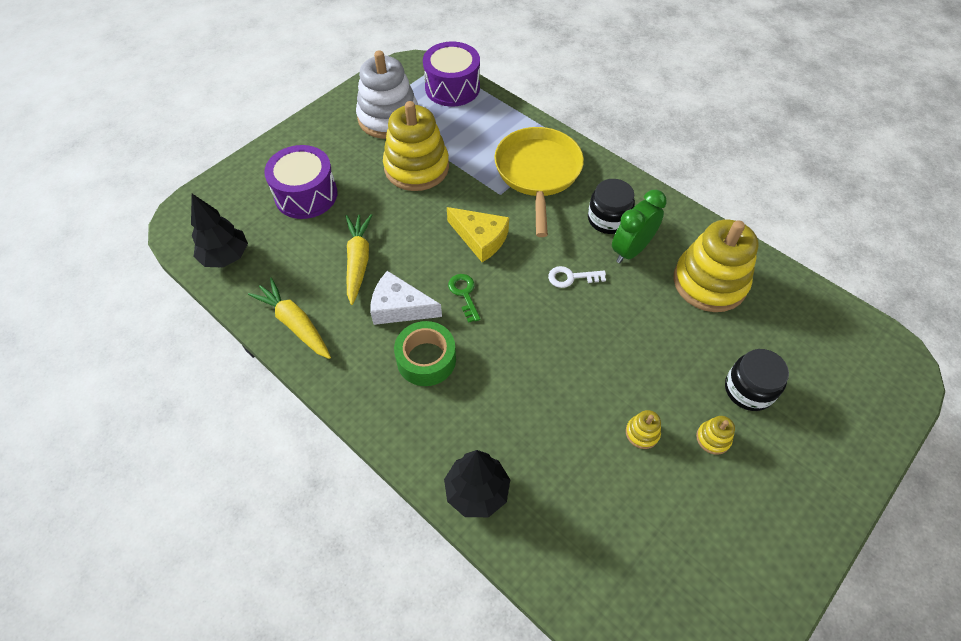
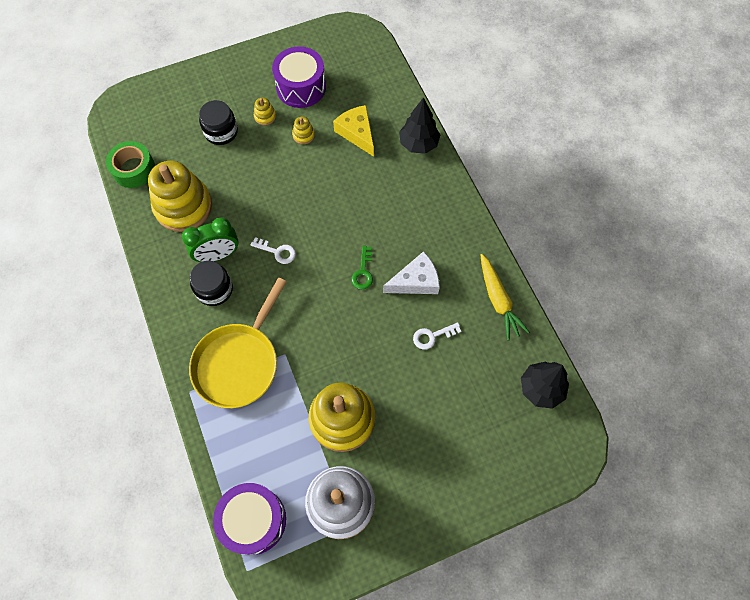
camera: 155 degrees left, 10 degrees up
(306, 195) = (455, 430): purple drum -> purple drum (301, 87)
(358, 261) = (432, 336): yellow carrot -> white key
(399, 307) = (416, 281): white cheese -> white cheese turned 60 degrees counterclockwise
(426, 359) = (413, 234): green tape -> green tape (133, 169)
(480, 238) = (325, 315): yellow cheese -> yellow cheese (357, 133)

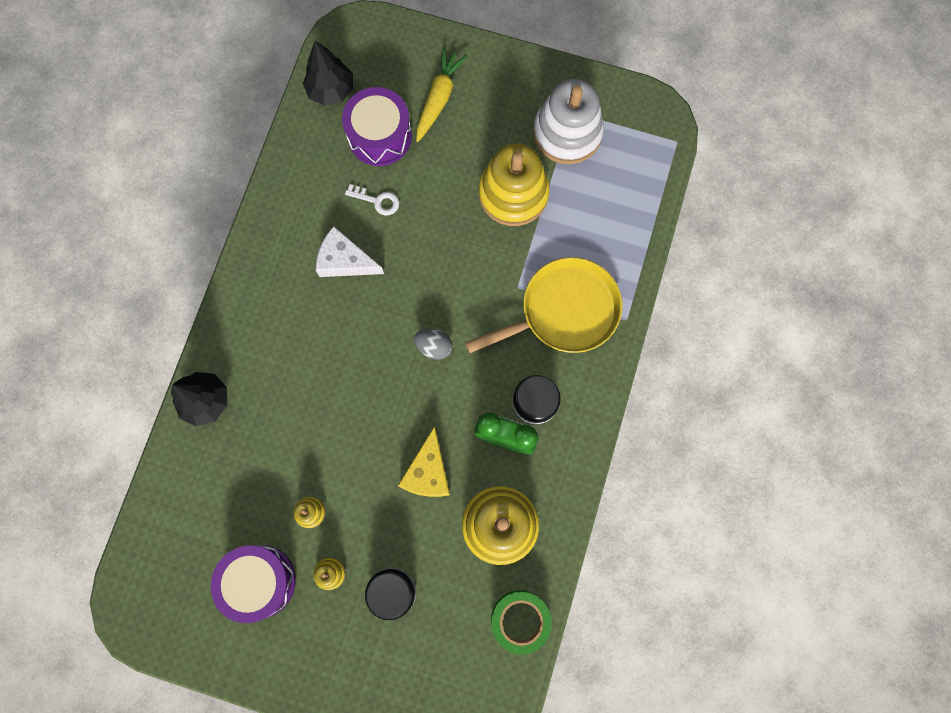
camera: 140 degrees left, 10 degrees up
(254, 520) = (645, 172): purple drum -> purple drum (379, 136)
(277, 252) = (445, 394): white key -> none
(309, 273) = (434, 346): none -> grey egg
(357, 133) = (254, 467): yellow cheese -> yellow cheese (428, 472)
(363, 272) = (383, 308): green key -> none
(498, 300) = (291, 186): yellow carrot -> yellow carrot (439, 98)

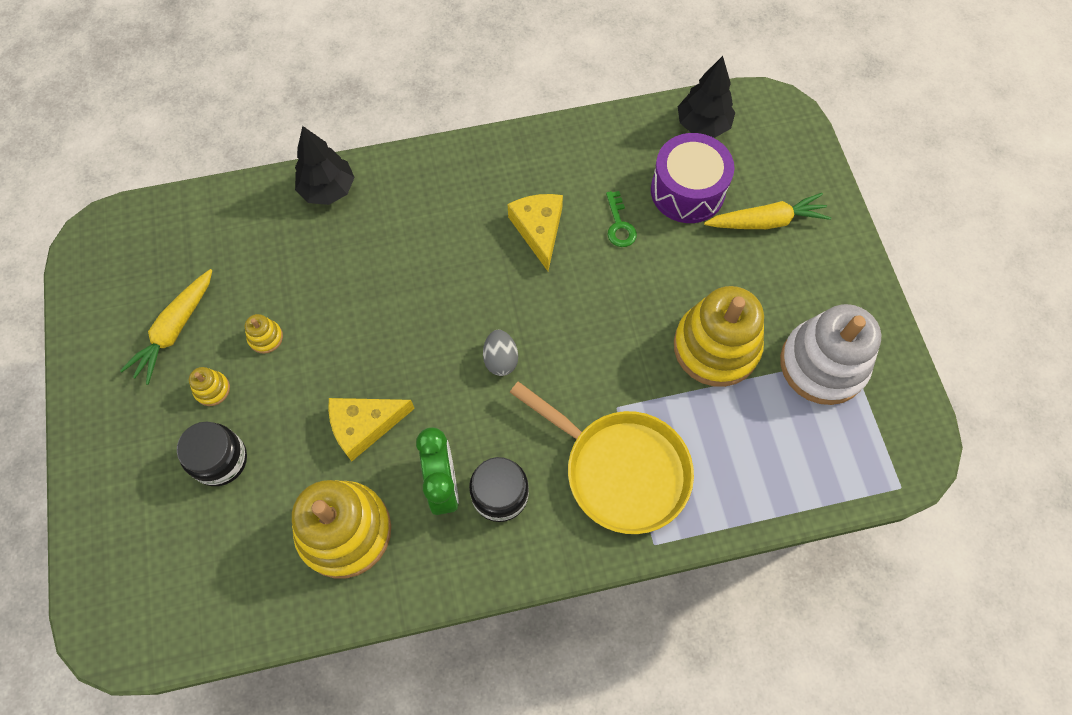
camera: 60 degrees right, 10 degrees down
(259, 581) = (175, 330): purple drum -> yellow carrot
(345, 260) = (539, 230): white cheese -> yellow cheese
(377, 201) = (619, 225): white key -> green key
(520, 620) = (250, 610): green tape -> none

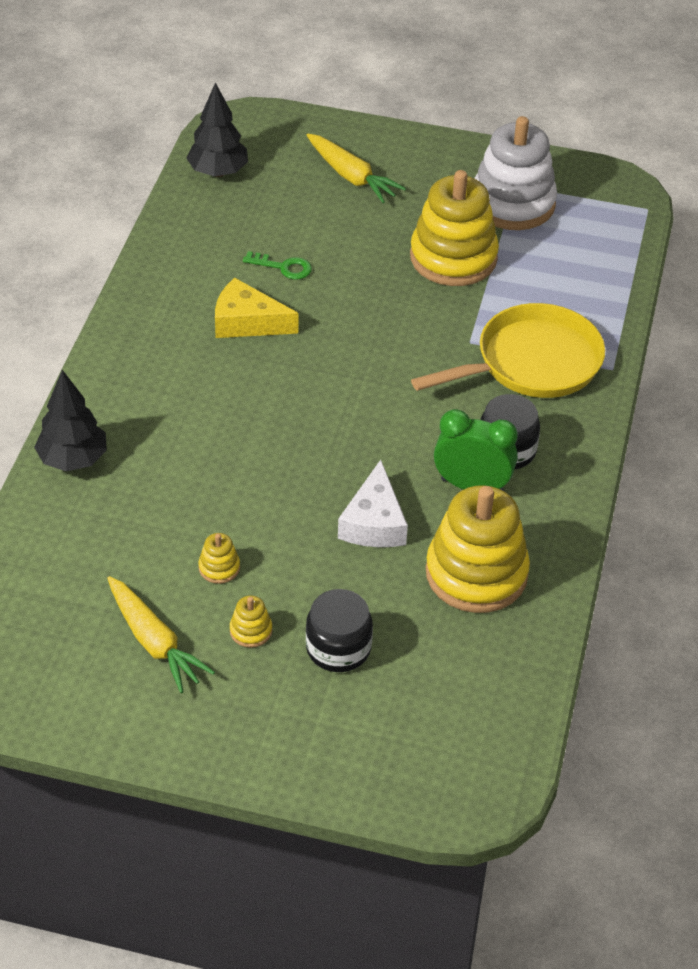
camera: 65 degrees left, 20 degrees down
(364, 426) = (374, 522): yellow cheese -> white cheese
(501, 359) = (369, 400): grey egg -> none
(687, 191) = (281, 210): purple drum -> none
(766, 221) = (351, 176): yellow carrot -> yellow carrot turned 120 degrees clockwise

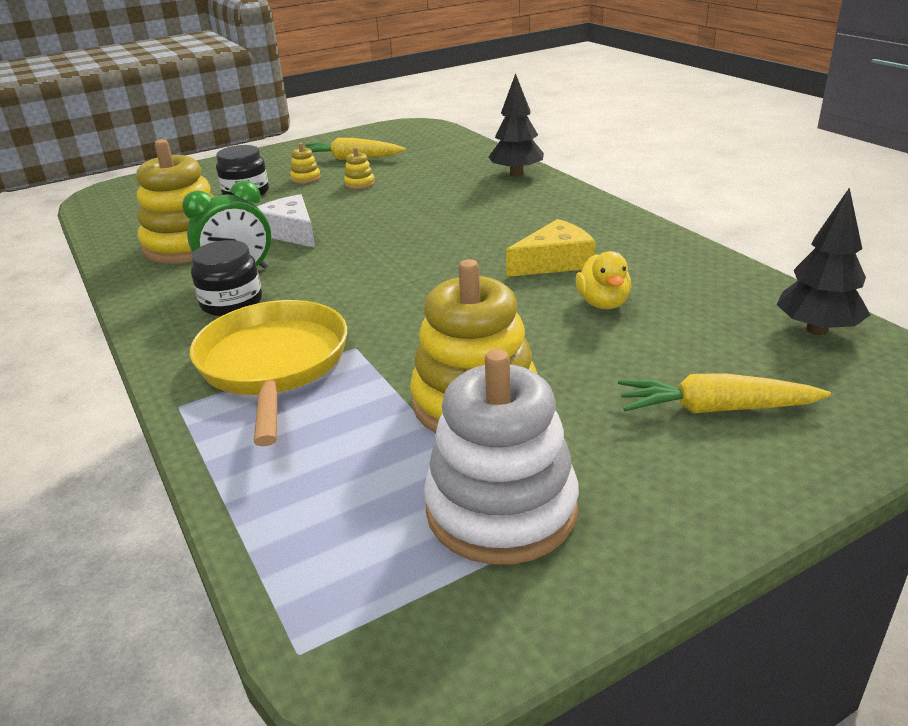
camera: 140 degrees right, 15 degrees down
(283, 267) = (603, 303): green key -> yellow duck
(531, 363) = (273, 365): yellow pan -> yellow pan turned 150 degrees clockwise

